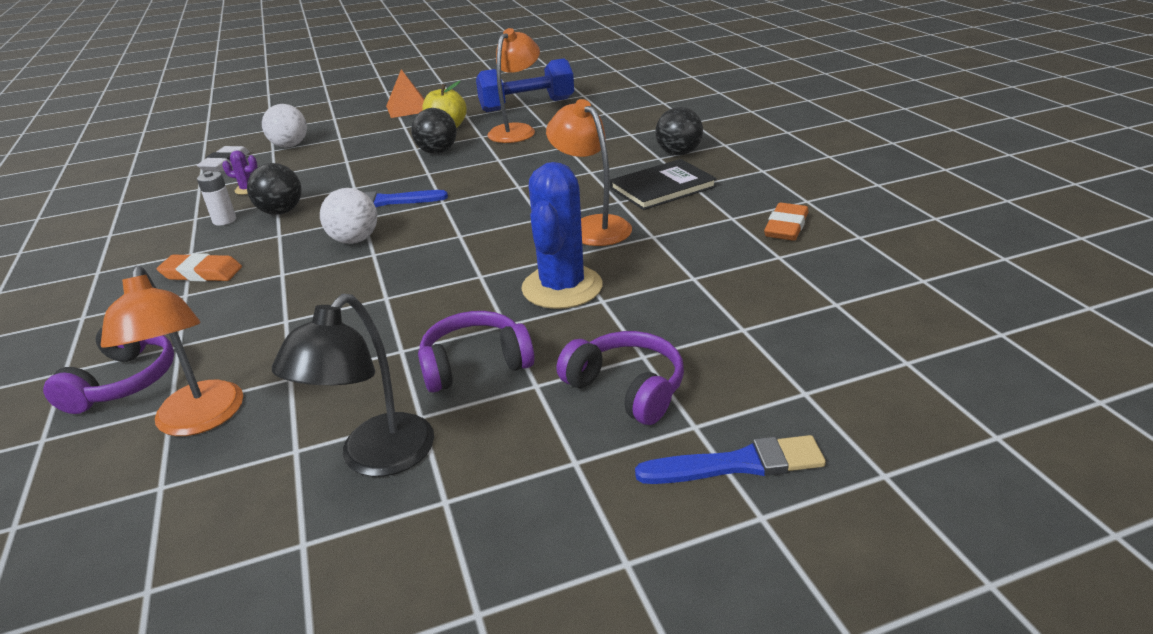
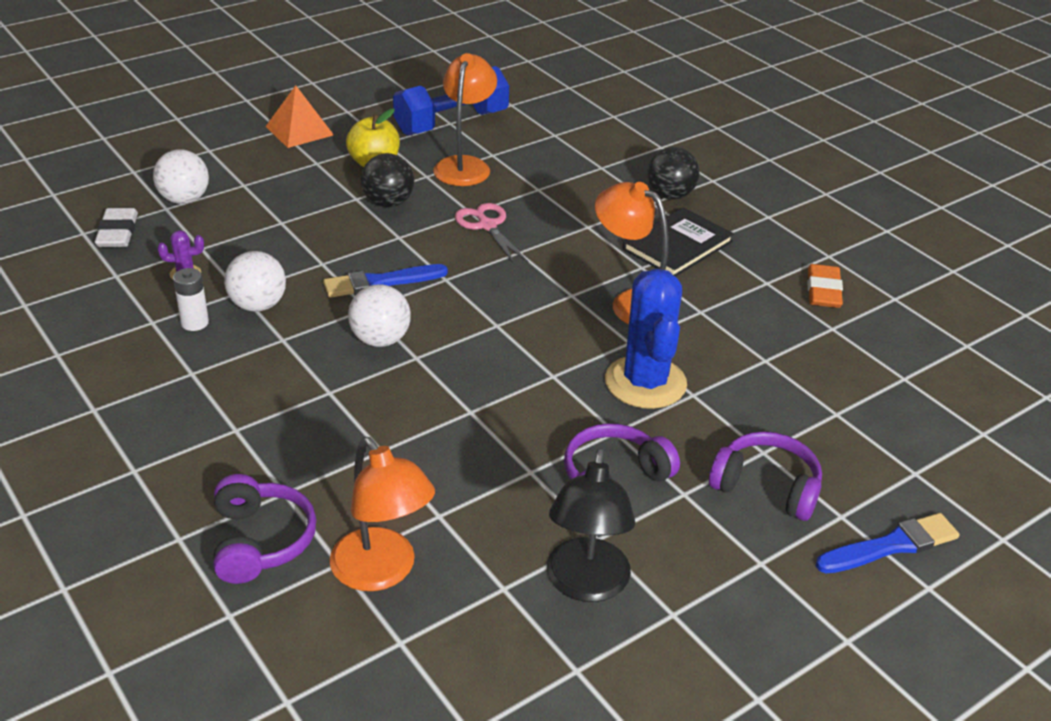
camera: 20 degrees left, 5 degrees up
(201, 273) = (231, 399): orange eraser -> none
(281, 211) = (258, 305): black ball -> white ball
(505, 168) = (487, 226): none -> pink scissors

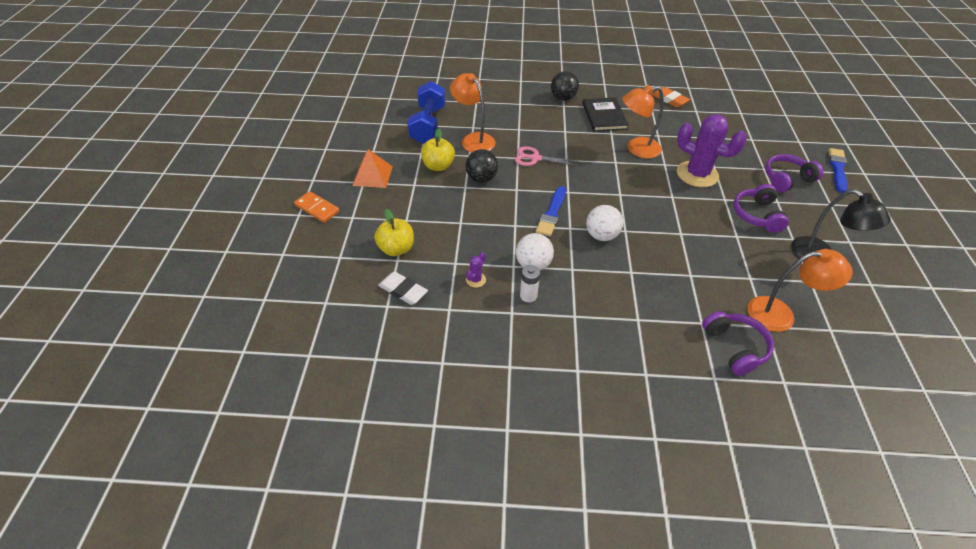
camera: 50 degrees left, 10 degrees up
(184, 199) = (396, 249): white ball -> yellow apple
(199, 124) = (317, 208): none -> orange domino
(260, 541) = (735, 347): purple headphones -> purple headphones turned 45 degrees clockwise
(645, 382) = (697, 174): blue cactus -> purple cactus

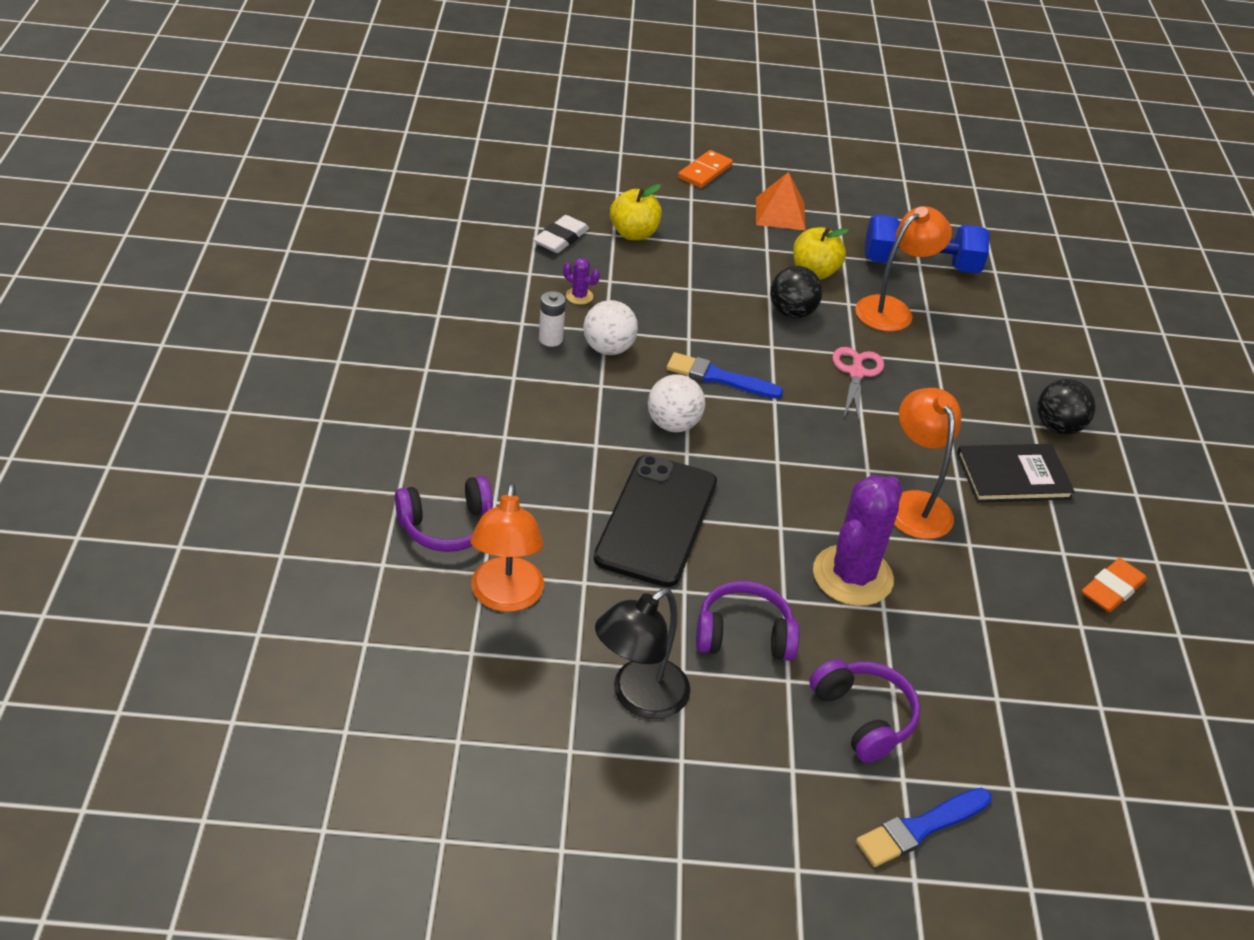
camera: 85 degrees right, 5 degrees down
(687, 245) = (656, 520): none -> black phone
(837, 169) = (920, 828): blue brush -> blue brush turned 135 degrees clockwise

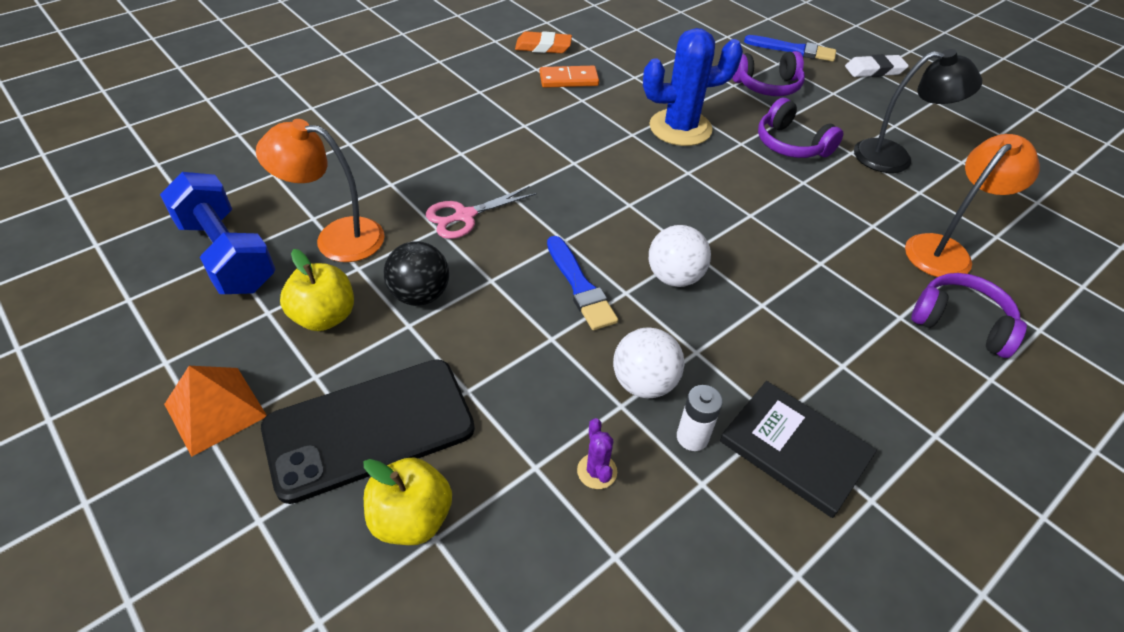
camera: 130 degrees left, 5 degrees up
(561, 238) = (508, 588): white eraser -> white eraser (874, 70)
(656, 520) = (775, 226): black phone -> black phone (369, 429)
(705, 172) = (160, 556): orange domino -> orange domino (568, 79)
(852, 576) = (680, 128): purple cactus -> blue cactus
(863, 717) = (767, 86): purple headphones -> purple headphones turned 120 degrees counterclockwise
(914, 504) = (578, 131): orange lamp -> none
(1013, 476) = (489, 106): black book -> black book (795, 449)
(1058, 427) = (405, 106): black ball -> none

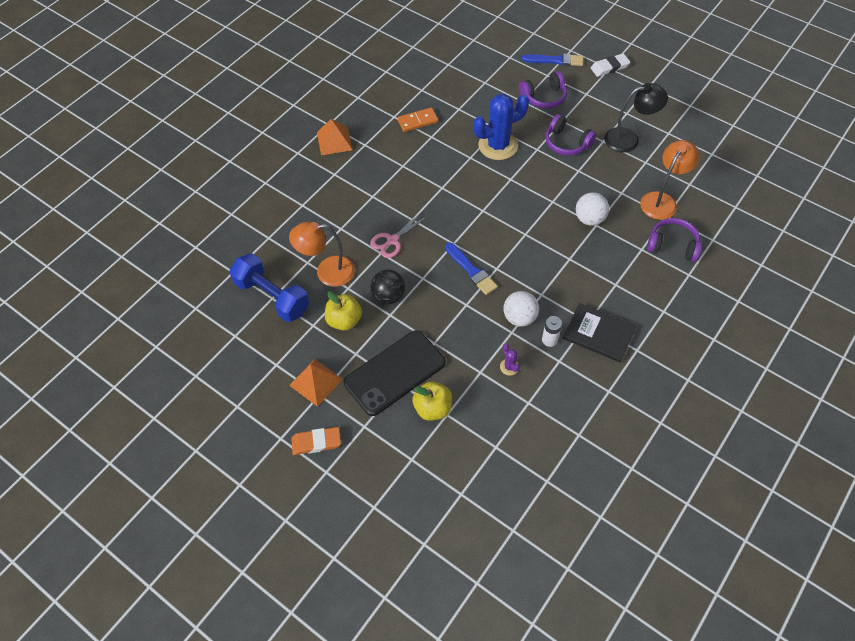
camera: 10 degrees left, 10 degrees up
(438, 80) = (334, 141): none -> orange pyramid
(543, 47) = (391, 95): orange eraser -> orange eraser (316, 442)
(674, 277) = (520, 253): white ball -> white ball (589, 219)

